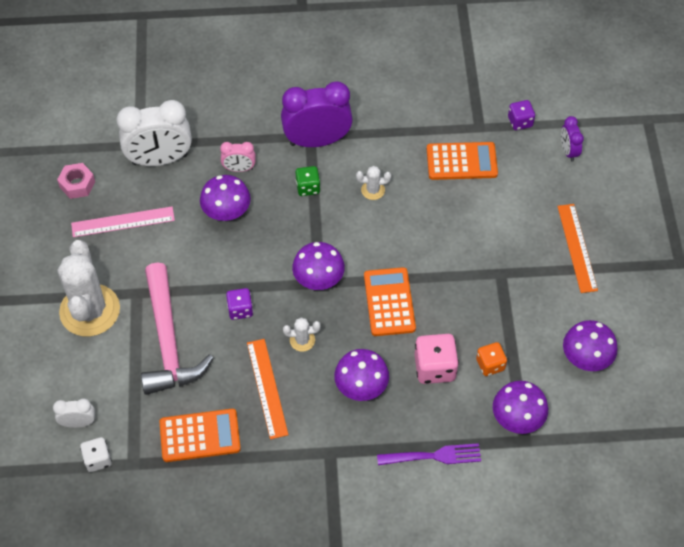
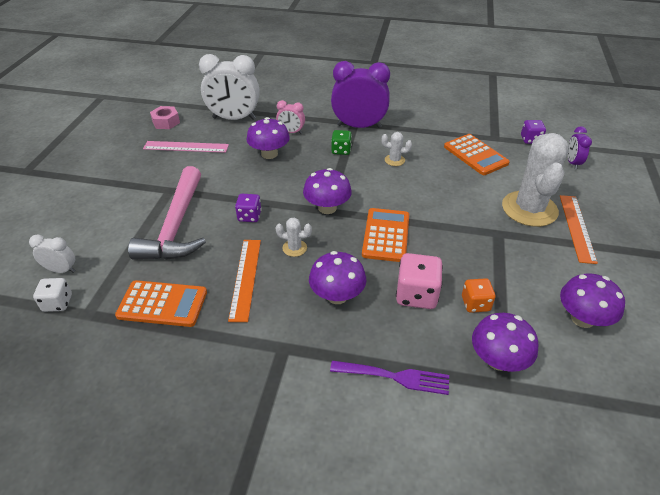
camera: 15 degrees right, 15 degrees down
(90, 310) = (125, 194): white cactus -> white cactus (529, 209)
(461, 161) = (475, 155): orange calculator -> orange calculator turned 45 degrees clockwise

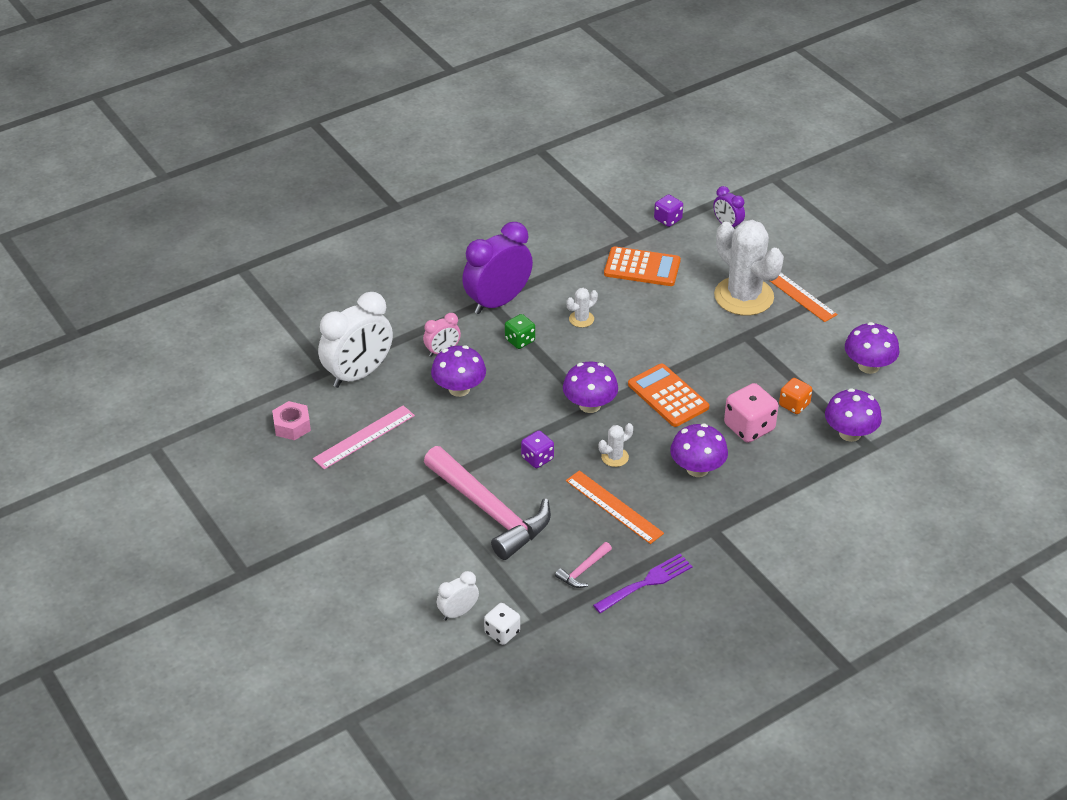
camera: 45 degrees left, 0 degrees up
(162, 304) = (583, 570): orange calculator -> pink hammer
(395, 377) = (804, 492): purple fork -> purple fork (646, 583)

